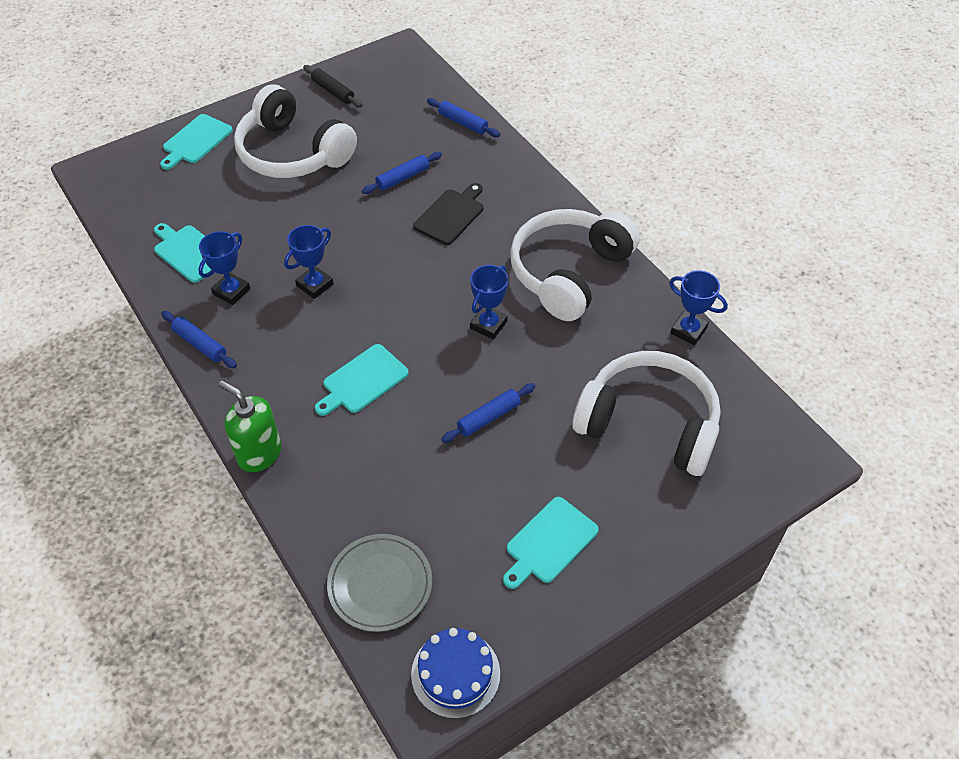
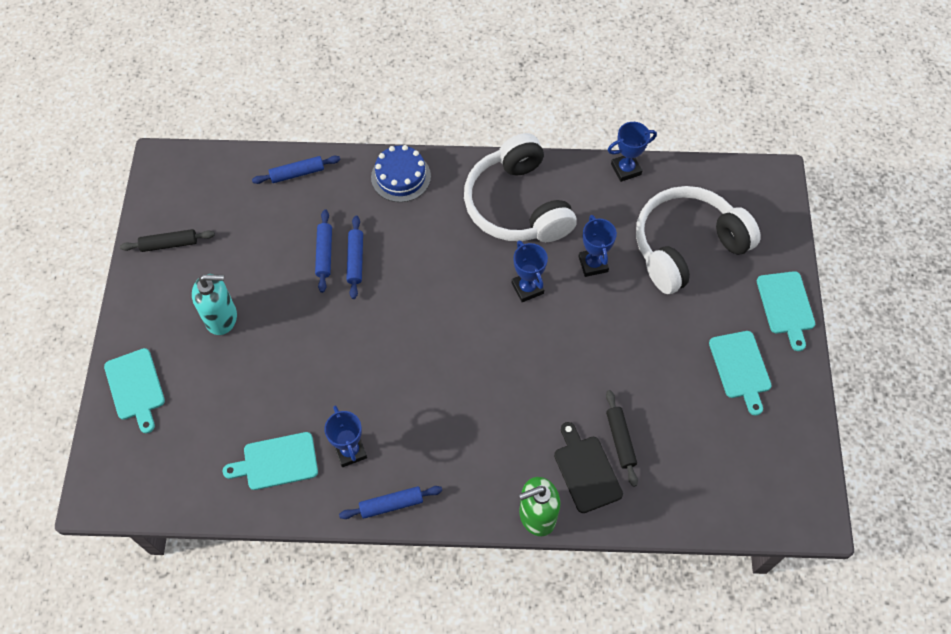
camera: 55 degrees left, 10 degrees up
(292, 153) = (221, 318): white headphones -> turquoise soap dispenser
(315, 285) = (392, 384): blue trophy -> blue trophy (593, 264)
(363, 381) = (518, 404): turquoise cutting board -> turquoise cutting board (786, 306)
(380, 584) = (706, 494): grey plate -> none
(385, 479) = (620, 440): none -> black rolling pin
(450, 215) = (395, 245): black cutting board -> black cutting board (586, 471)
(455, 673) = (803, 485): blue cake -> blue cake (401, 177)
(489, 417) = (612, 340): blue rolling pin -> blue rolling pin (355, 260)

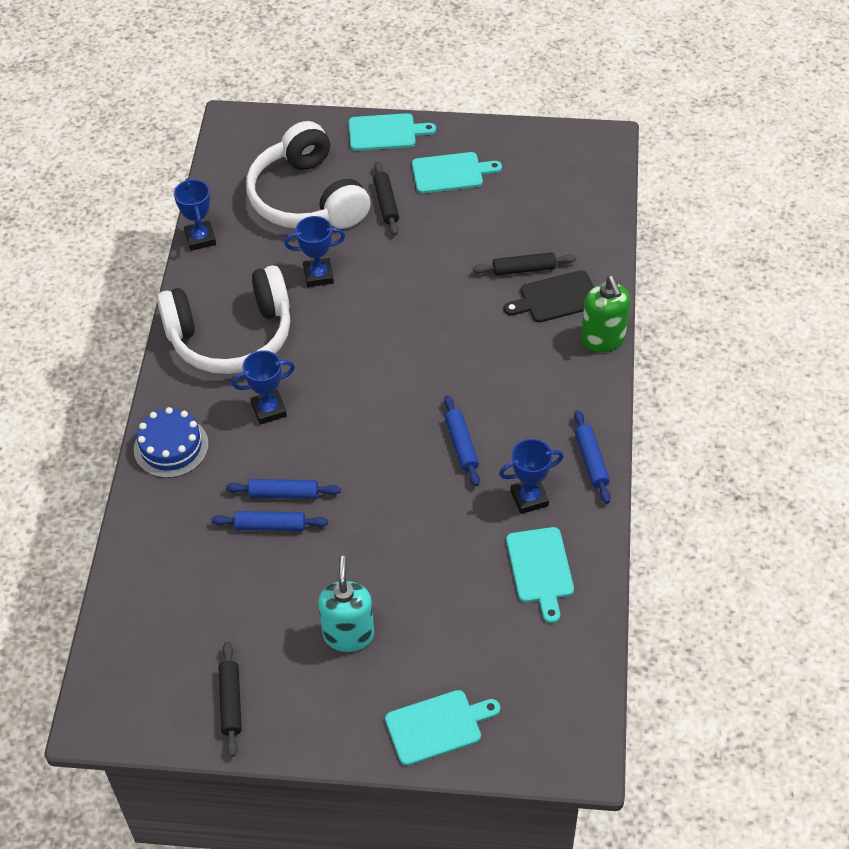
camera: 85 degrees left, 10 degrees down
(297, 173) = (145, 557): blue rolling pin -> blue rolling pin (461, 445)
(527, 288) = (341, 333): blue trophy -> blue trophy (269, 410)
(690, 313) = (386, 203): none -> black rolling pin

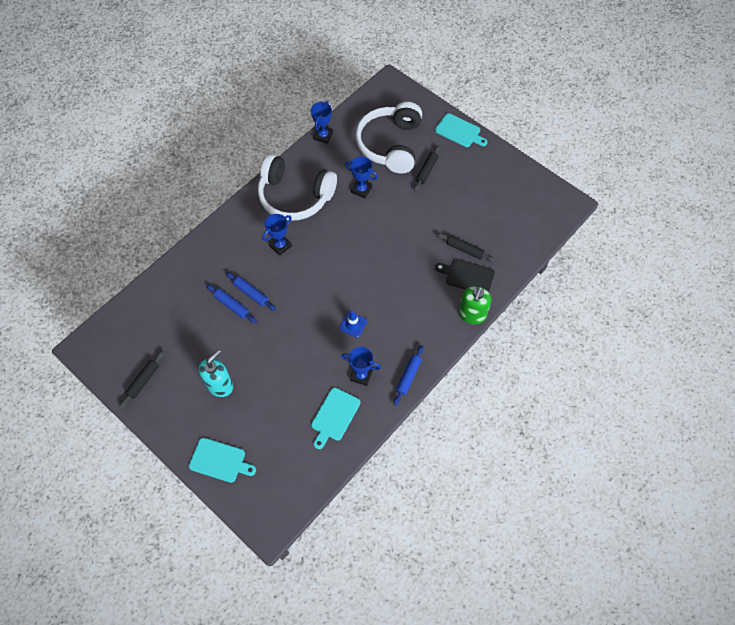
camera: 35 degrees right, 10 degrees up
(171, 447) = (222, 236): blue cake -> none
(269, 410) = (280, 246): blue trophy -> blue trophy turned 60 degrees counterclockwise
(451, 173) = (473, 173): turquoise cutting board -> none
(461, 445) = (353, 324): blue rolling pin -> blue traffic cone

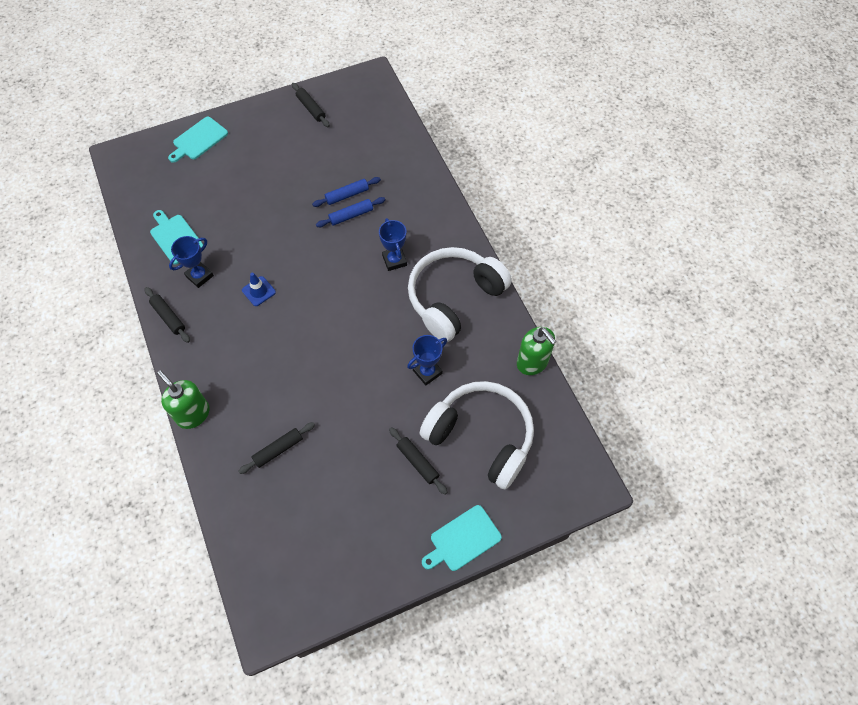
camera: 115 degrees right, 0 degrees up
(220, 385) = (269, 161): turquoise soap dispenser -> none
(323, 136) = (532, 362): blue trophy -> green soap dispenser
(408, 376) = (168, 317): blue rolling pin -> black rolling pin
(467, 276) = (242, 434): black cutting board -> none

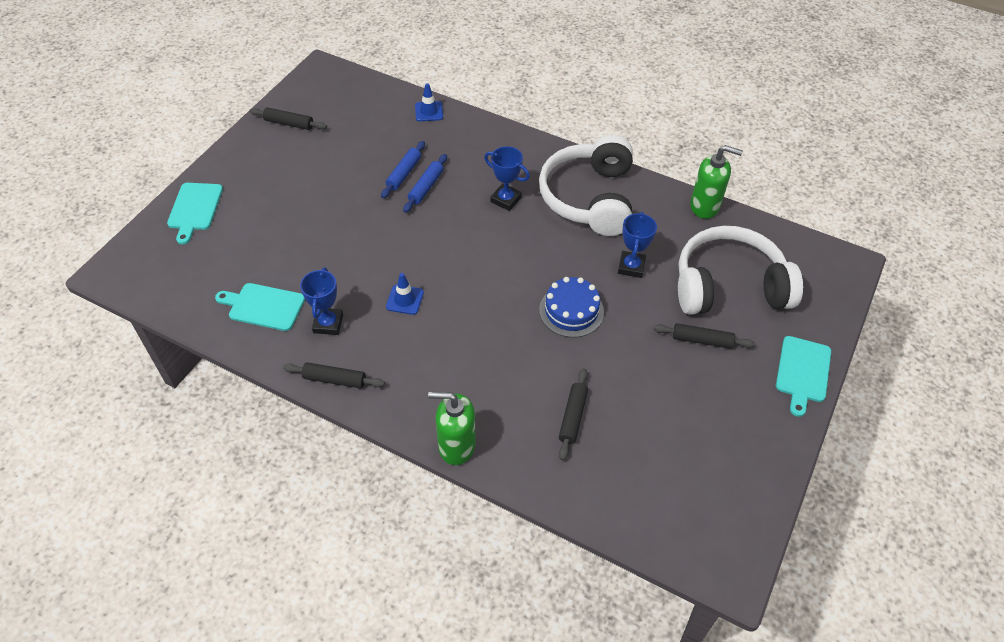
camera: 40 degrees left, 10 degrees down
(353, 375) = (571, 311): none -> blue cake
(411, 155) = (429, 111): none -> blue traffic cone

